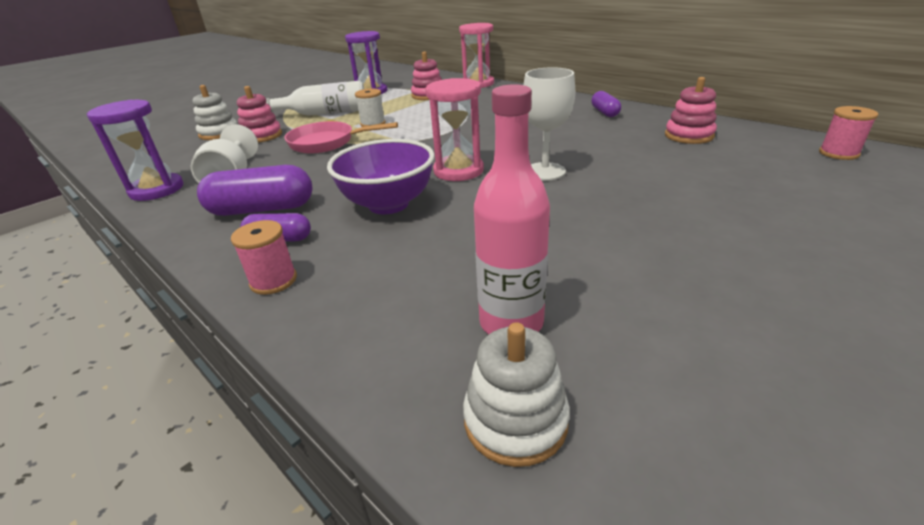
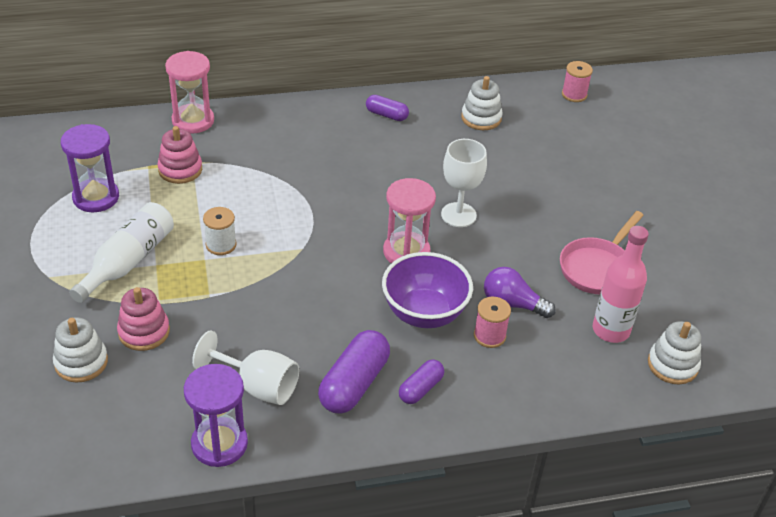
camera: 60 degrees left, 10 degrees up
(273, 281) = (480, 408): pink spool -> pink spool (489, 336)
(327, 143) = (236, 295): pink pan -> pink pan (597, 268)
(462, 239) = (512, 304): none -> purple light bulb
(688, 136) = (481, 118): pink stacking toy -> white stacking toy

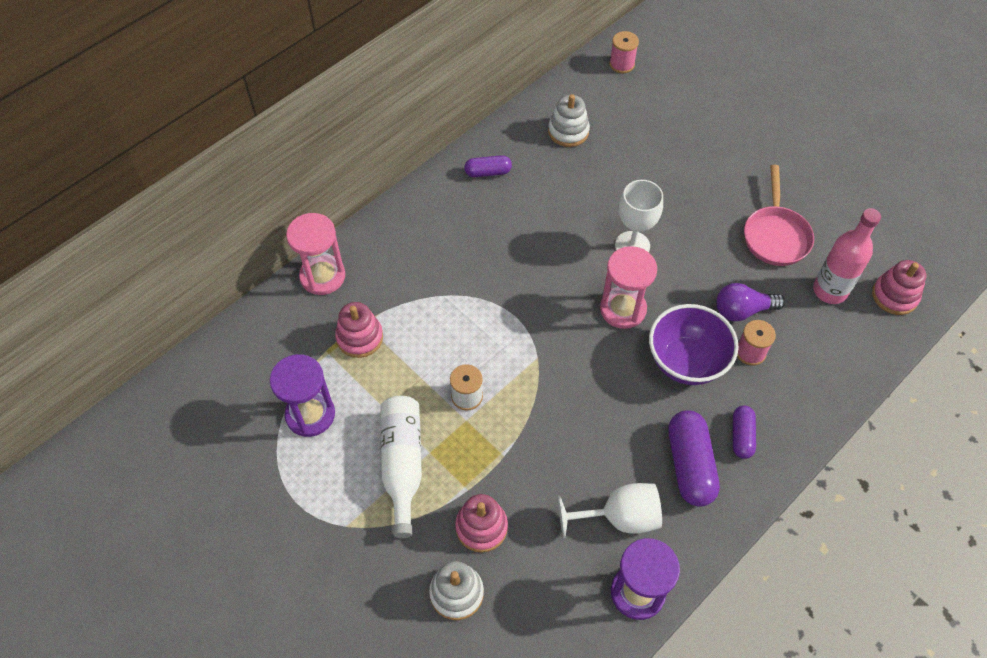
camera: 30 degrees left, 15 degrees up
(672, 365) = (894, 296): white stacking toy -> pink stacking toy

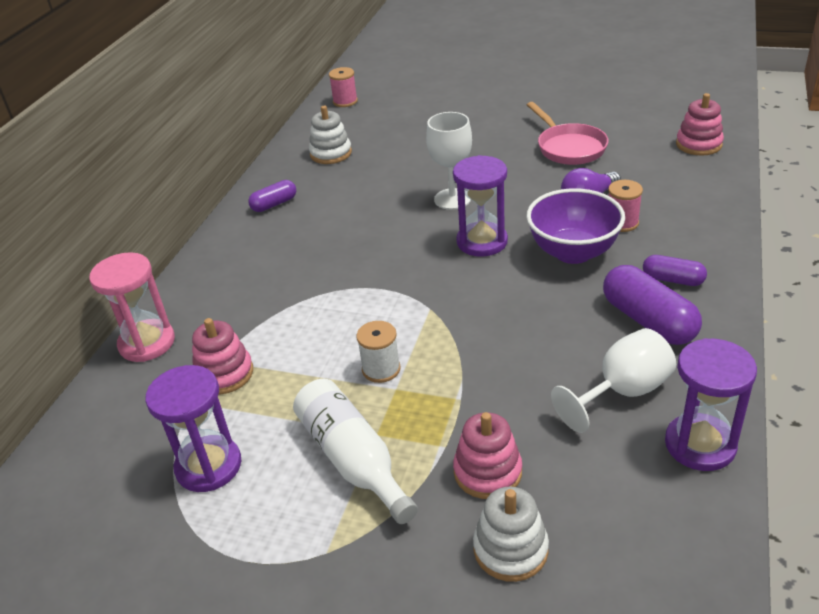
camera: 25 degrees left, 20 degrees down
(623, 309) = (482, 242): pink hourglass -> purple hourglass
(741, 436) = (673, 280): purple capsule -> purple capsule turned 45 degrees counterclockwise
(830, 290) = (646, 161): pink bottle -> none

